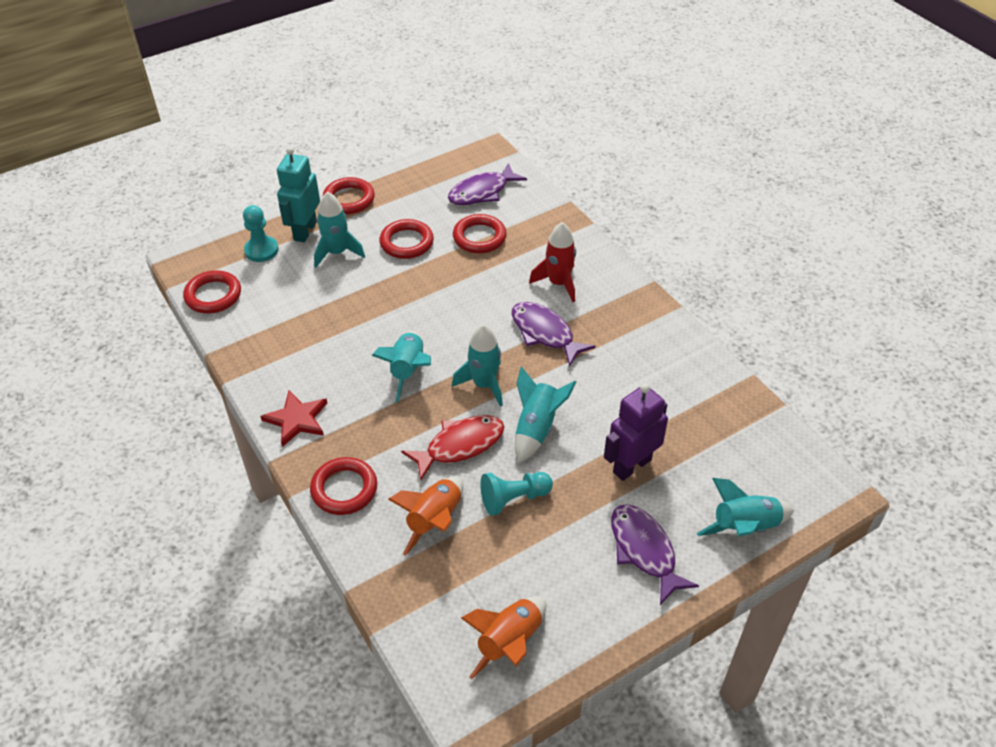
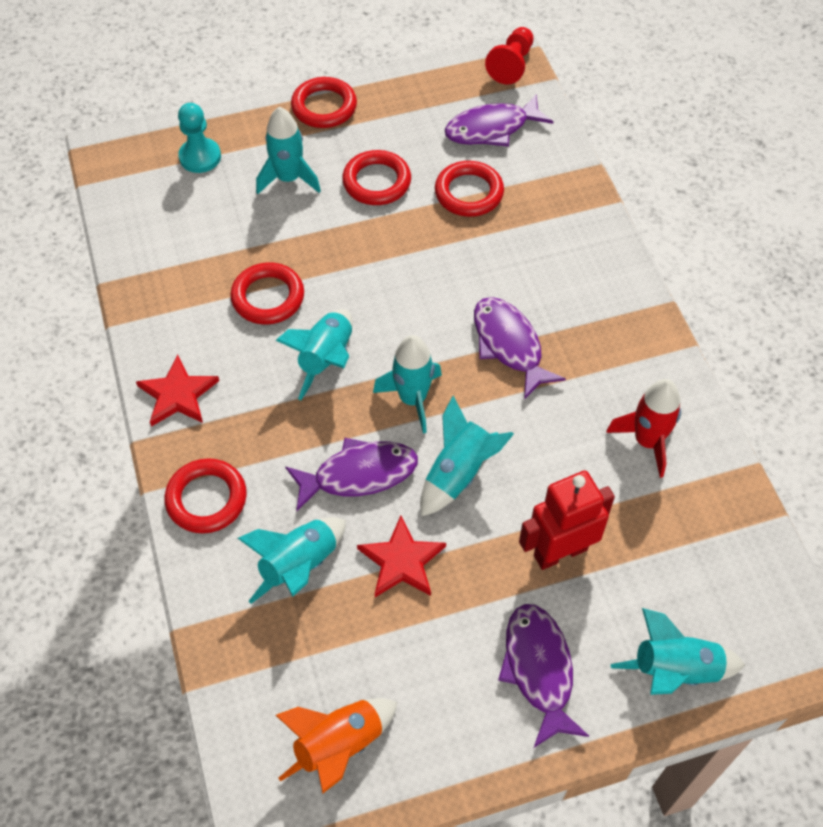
camera: 15 degrees right, 10 degrees up
(213, 295) = (127, 207): red ring -> red ring (268, 297)
(305, 231) = (258, 140): turquoise robot -> none
(435, 520) = (299, 566): orange rocket -> turquoise rocket
(460, 445) = (359, 474): red fish -> purple fish
(482, 148) = (511, 65): none -> red pawn
(514, 498) = (402, 561): turquoise pawn -> red star
(558, 283) = (548, 278): red rocket -> red rocket (647, 441)
(631, 465) = (560, 552): purple robot -> red robot

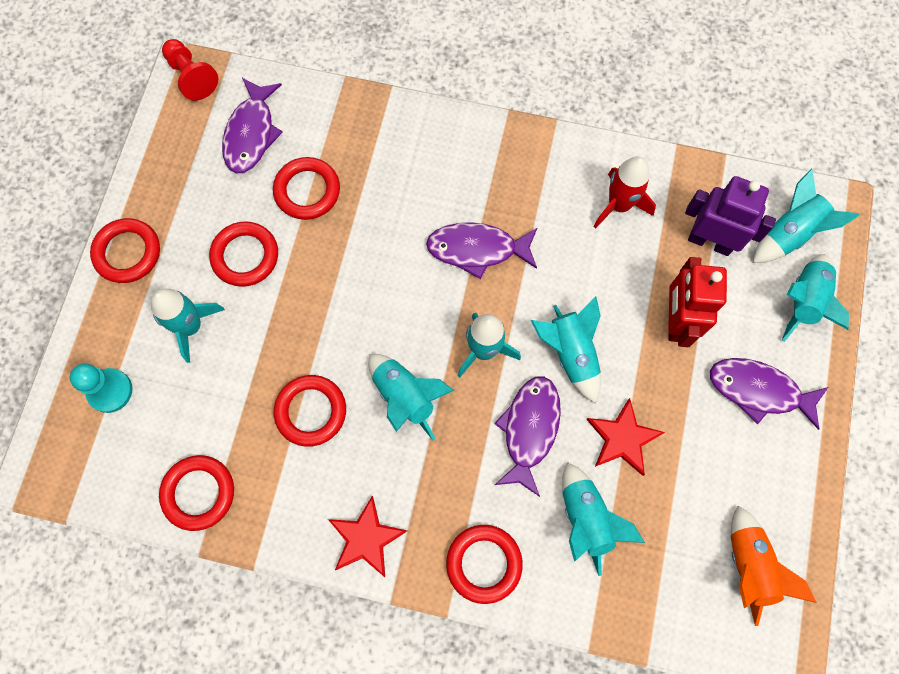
camera: 60 degrees left, 15 degrees up
(149, 257) = (198, 493): none -> red ring
(672, 544) = (710, 241): none -> purple robot
(743, 619) = (789, 233): none -> turquoise rocket

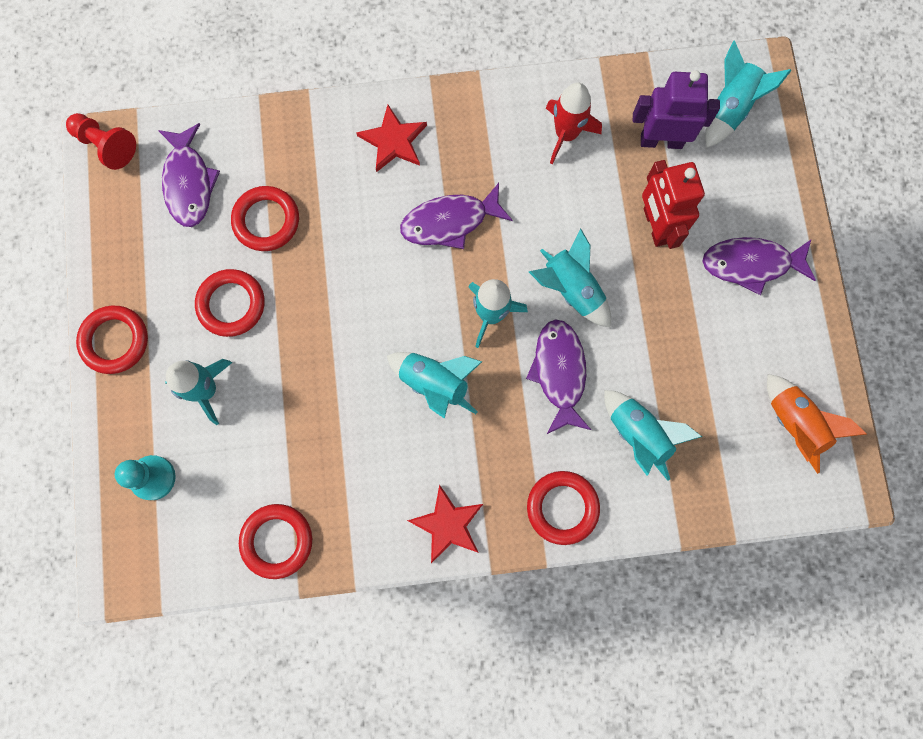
camera: 20 degrees left, 5 degrees up
(311, 411) = (352, 428): red ring -> none
(622, 438) = (645, 350): red star -> red star (393, 141)
(804, 301) = (763, 167): turquoise rocket -> none

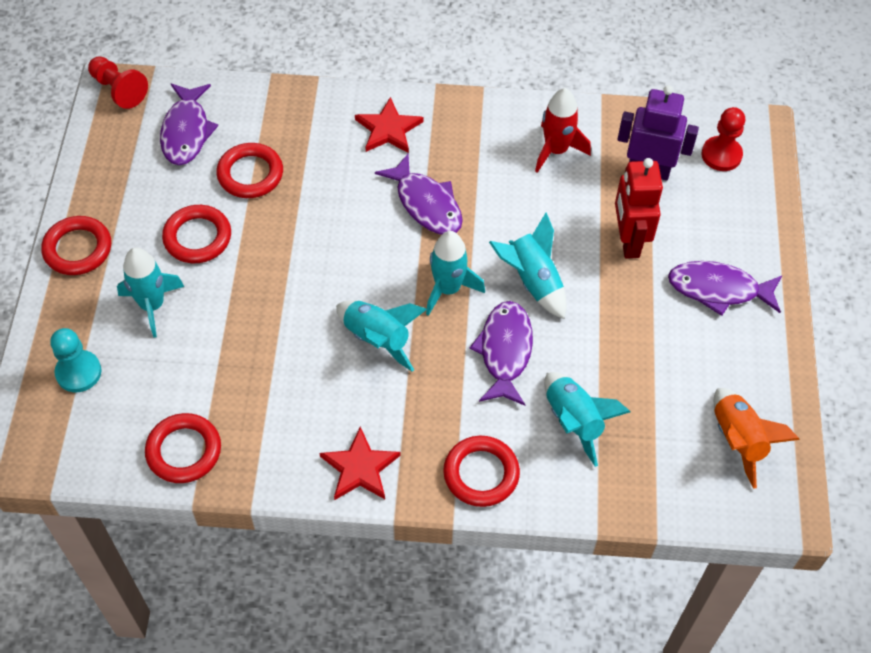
camera: 10 degrees right, 20 degrees down
(450, 222) = (426, 204): purple fish -> purple fish turned 120 degrees counterclockwise
(729, 109) = (721, 155): turquoise rocket -> red pawn

